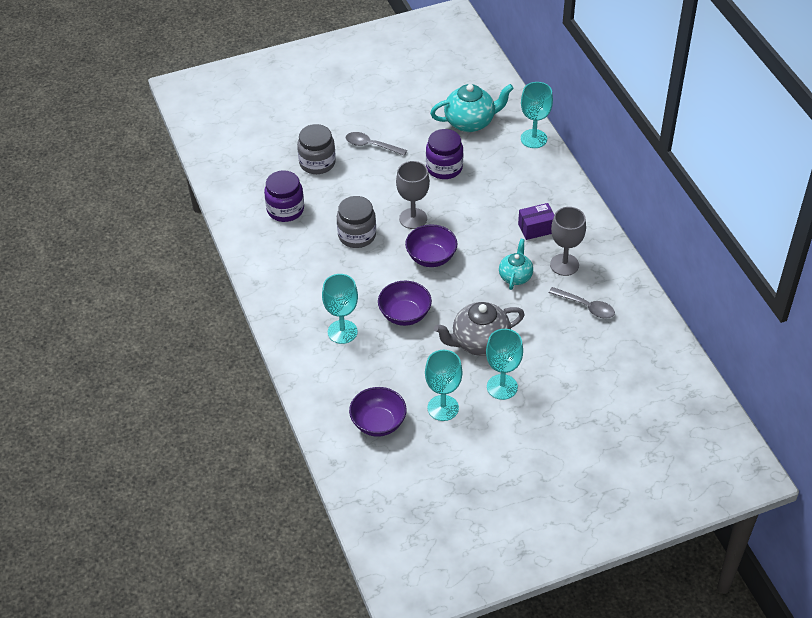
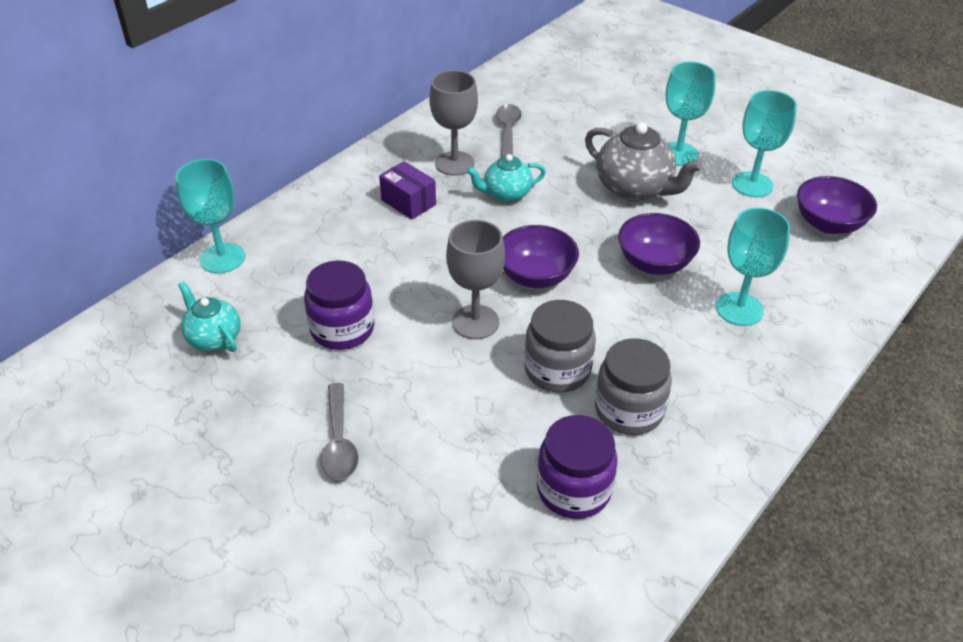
camera: 120 degrees left, 5 degrees down
(317, 163) = (429, 500): grey jar -> grey jar (629, 410)
(470, 122) = (214, 338): turquoise teapot -> turquoise teapot, size x0.62

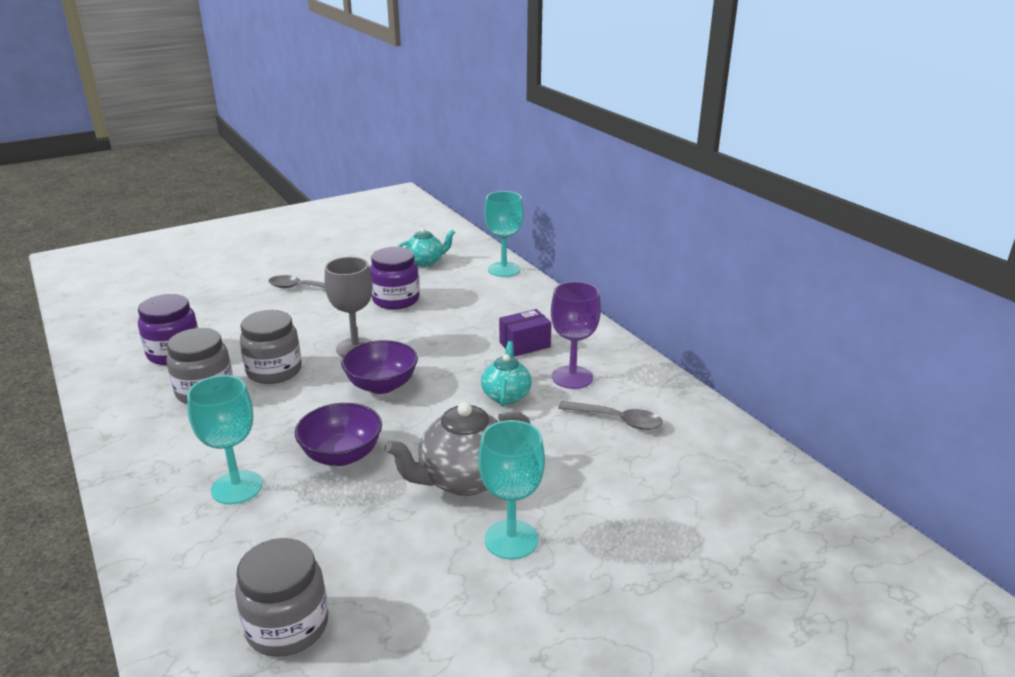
camera: 110 degrees right, 15 degrees down
(454, 163) = (572, 377): grey goblet -> purple goblet
(752, 184) = (410, 585): turquoise goblet -> none
(828, 224) = (287, 626): purple bowl -> grey jar

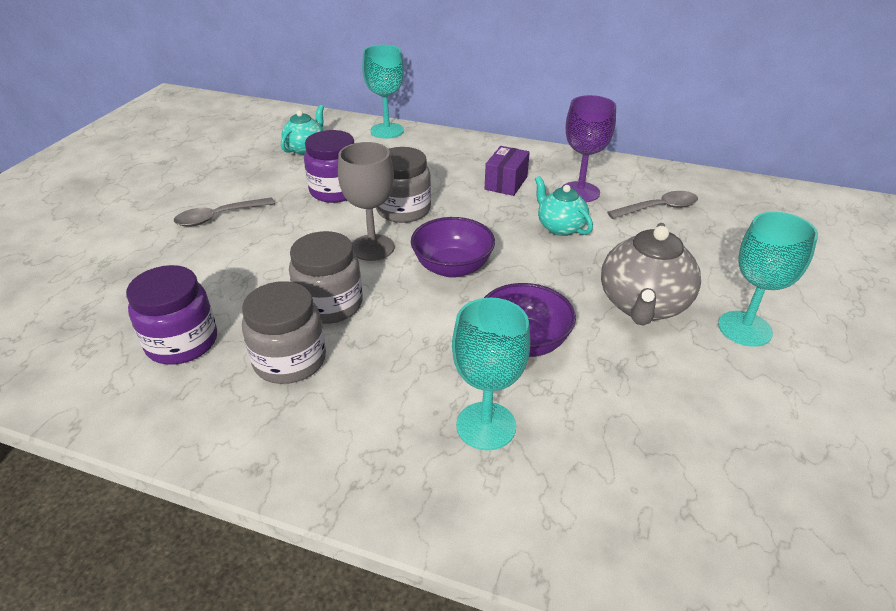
camera: 40 degrees left, 10 degrees up
(287, 626) = (733, 504): grey jar -> grey jar (403, 210)

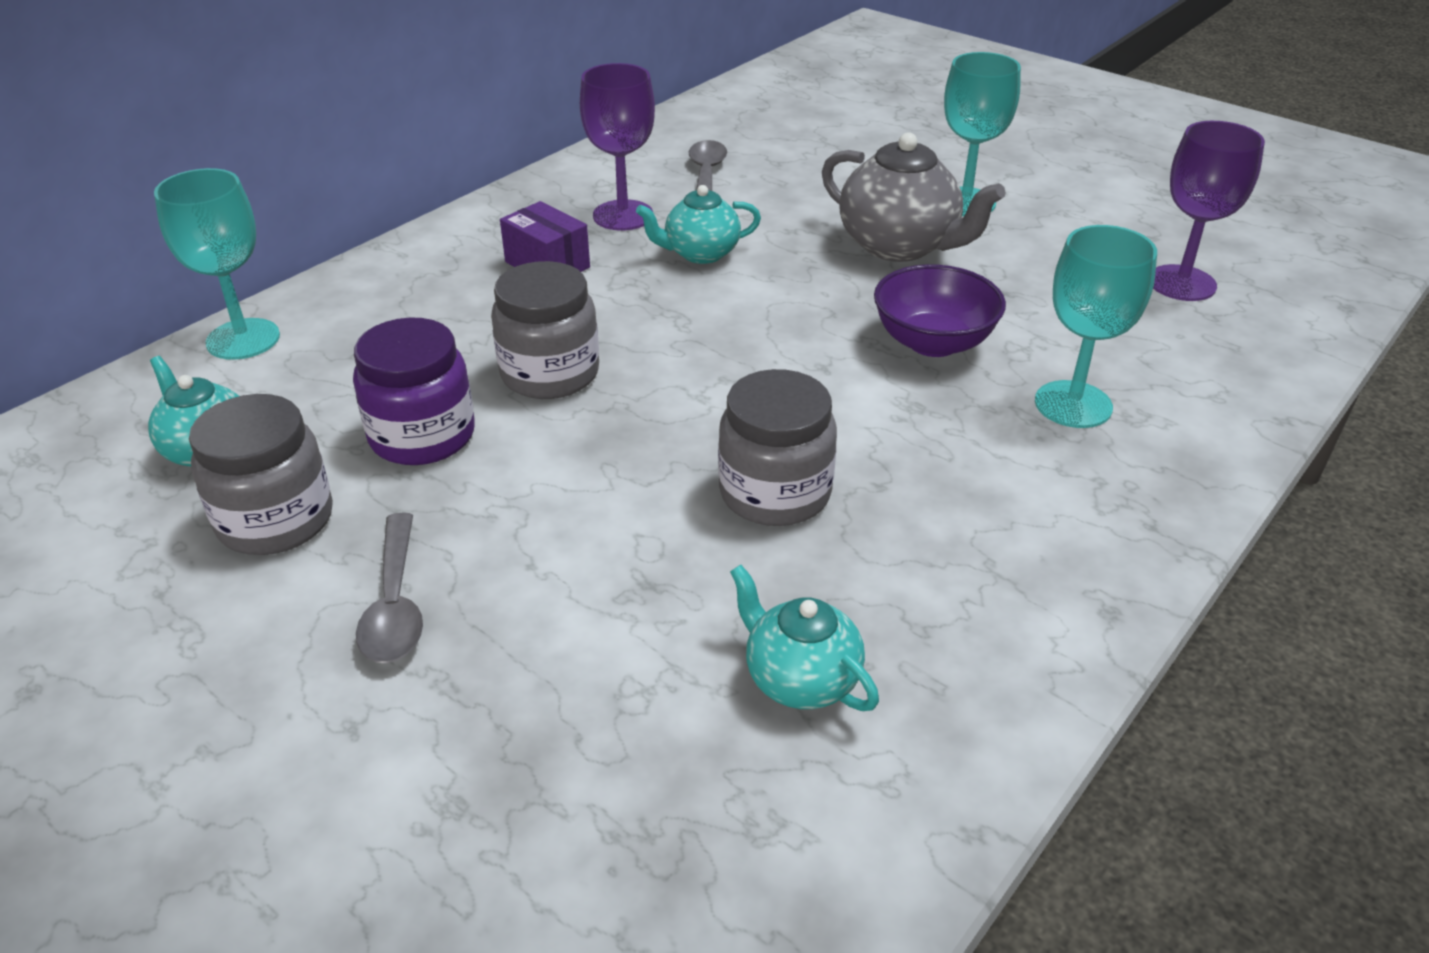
camera: 70 degrees left, 0 degrees up
(182, 342) = (800, 679): purple jar -> turquoise teapot
(290, 360) = (895, 553): grey jar -> grey jar (275, 520)
(372, 247) = (642, 425): grey goblet -> none
(452, 267) = (743, 361): purple bowl -> none
(729, 485) = (1181, 283): none -> purple goblet

